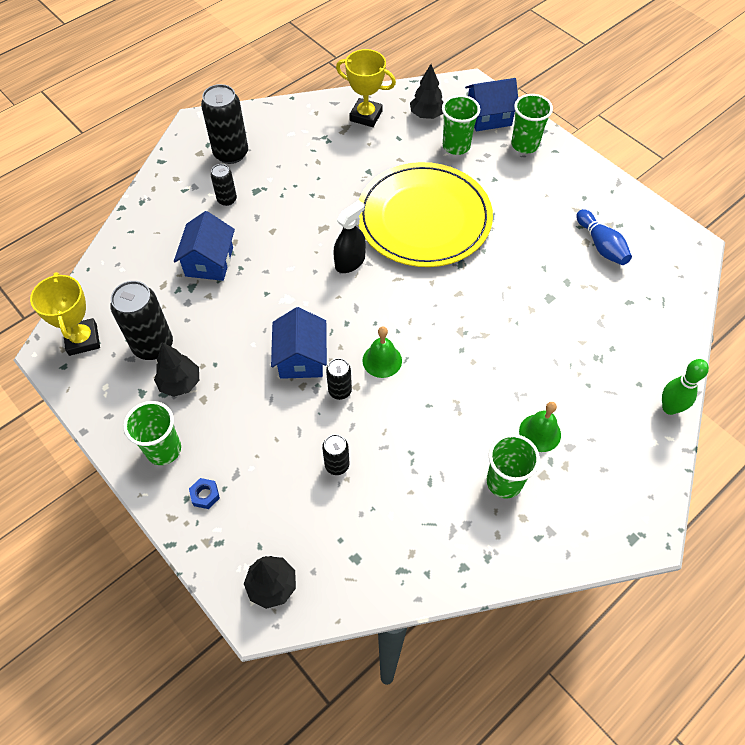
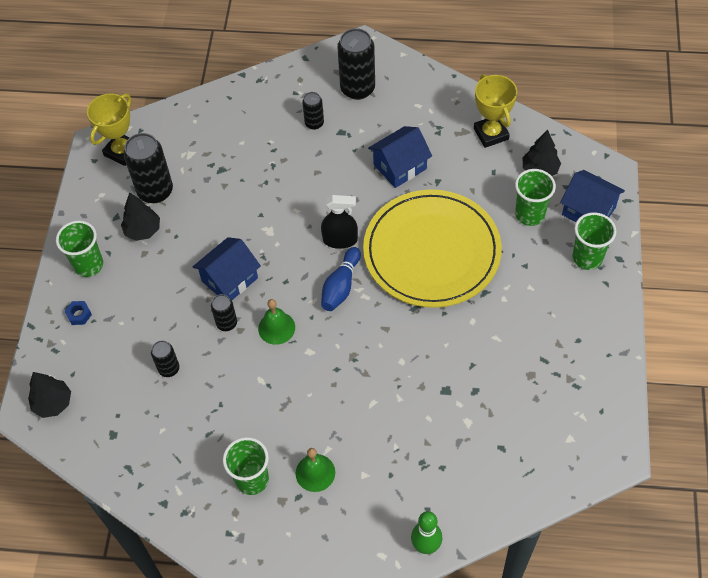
camera: 50 degrees right, 0 degrees up
(209, 262) = (251, 161): blue house -> blue house (400, 166)
(601, 245) = (539, 388): blue bowling pin -> blue bowling pin (341, 286)

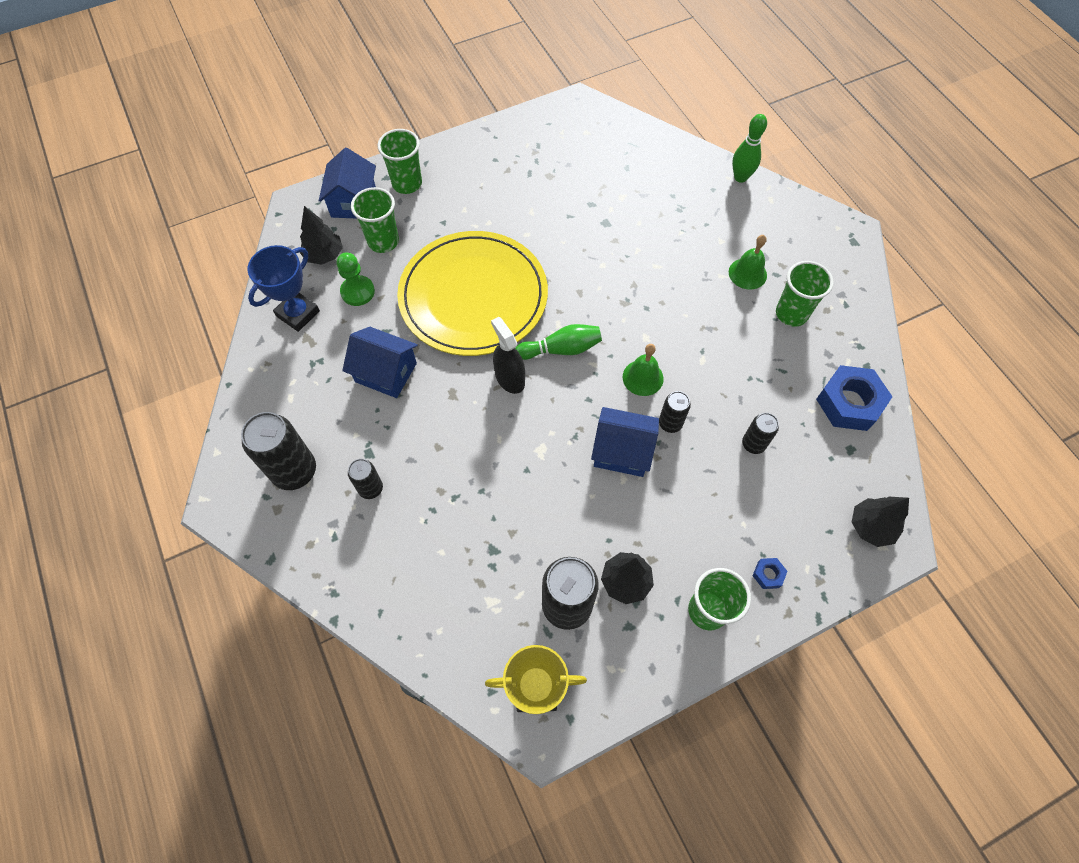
camera: 125 degrees left, 5 degrees up
(146, 463) = (849, 403): none -> blue nut
(341, 286) = (561, 349): blue bowling pin -> green bowling pin
(487, 178) = (357, 292): none -> green pawn
(491, 134) = (298, 313): yellow trophy -> blue trophy

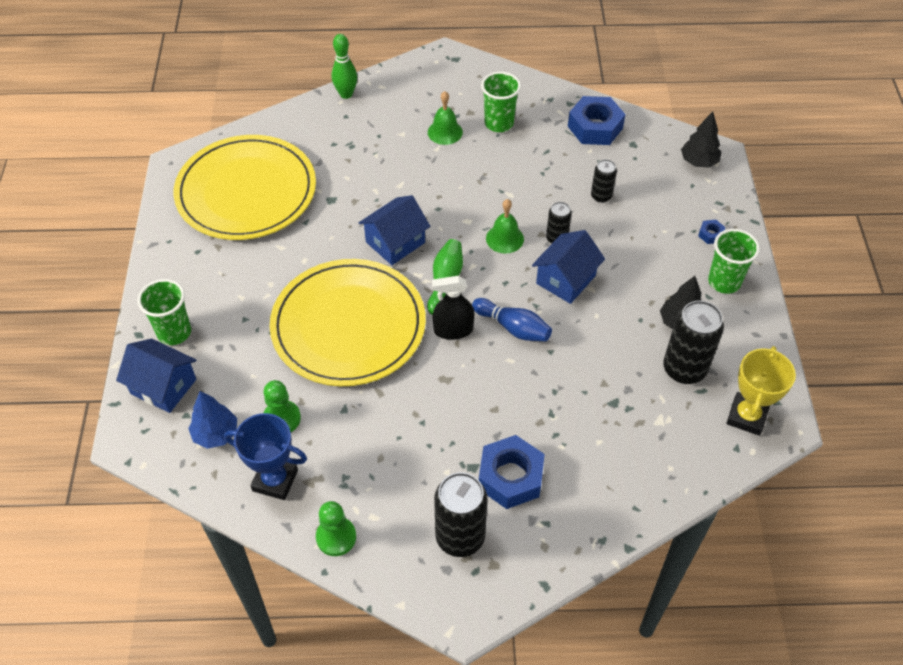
camera: 65 degrees left, 10 degrees down
(262, 379) = (336, 537): none -> green pawn
(298, 313) = (275, 480): blue trophy -> blue trophy turned 45 degrees counterclockwise
(324, 255) = (216, 434): black tree -> blue tree
(370, 488) = (510, 477): black can -> blue nut
(383, 241) = (234, 376): green cup -> none
(386, 372) = (392, 424): blue house -> blue house (395, 242)
(538, 427) = (513, 327): none -> blue bowling pin
(577, 161) = (246, 191): none -> yellow plate

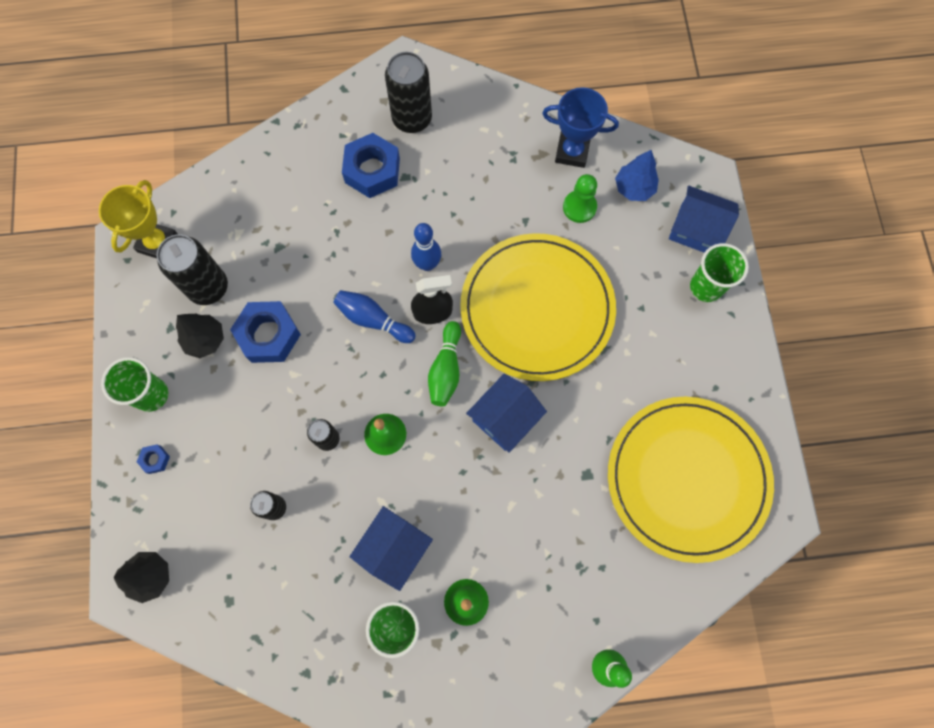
camera: 175 degrees right, 20 degrees up
(336, 537) = (512, 111): green pawn -> none
(455, 374) = (427, 264): none -> blue bowling pin
(566, 279) = (319, 384): blue house -> blue house (394, 548)
(595, 127) = (275, 628): blue nut -> blue nut (268, 335)

